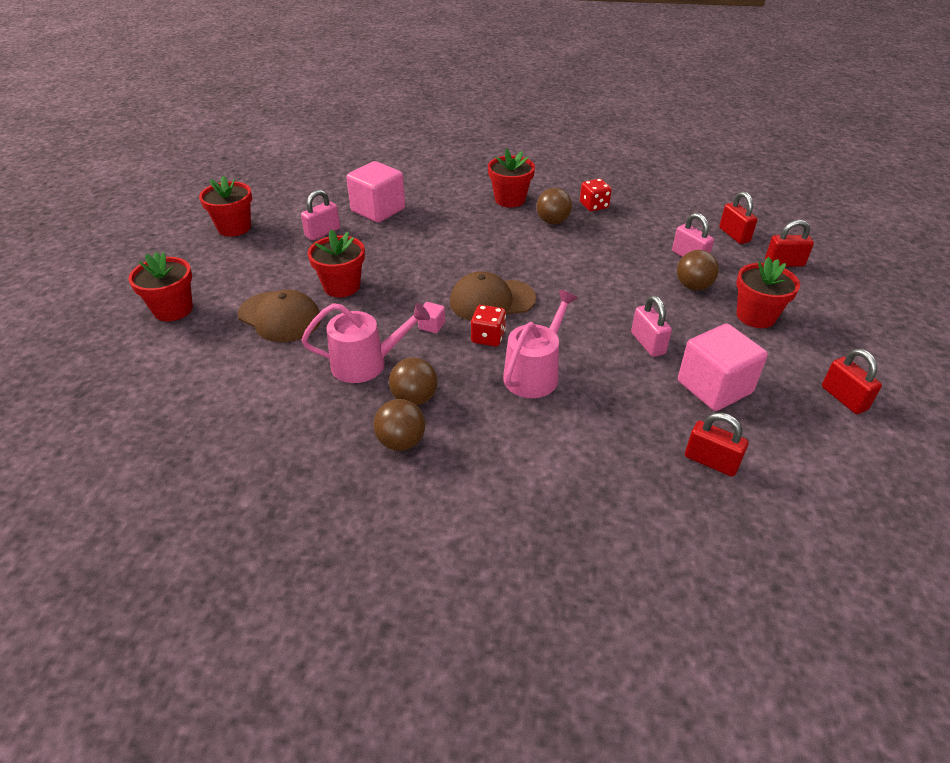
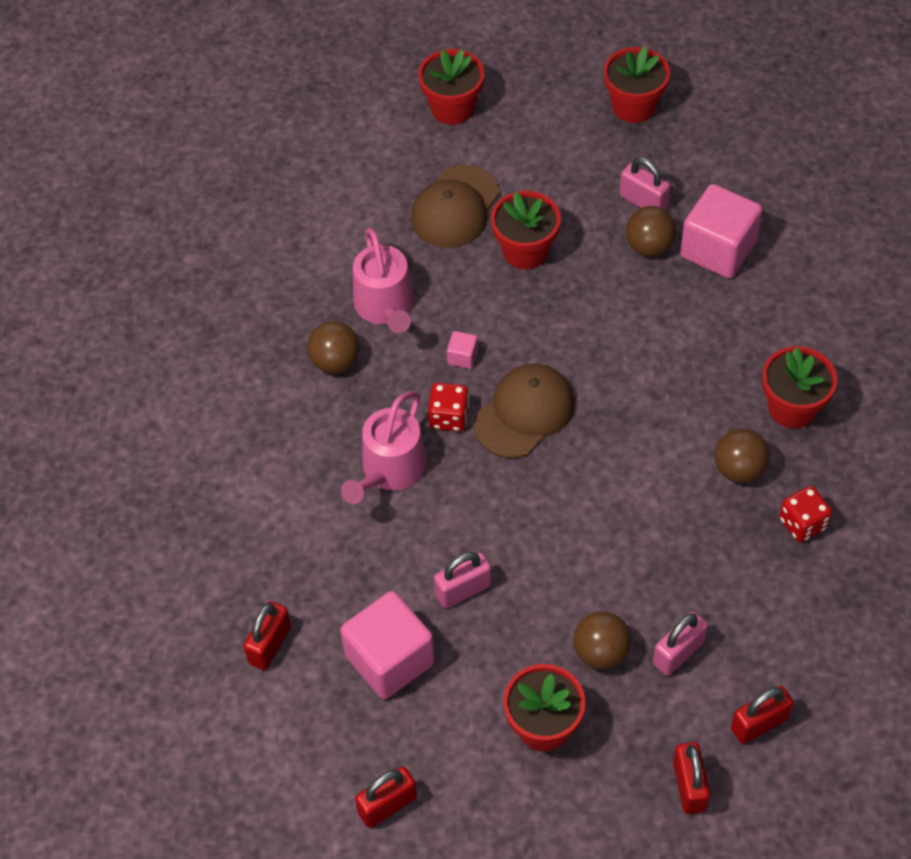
camera: 85 degrees right, 15 degrees up
(401, 442) = (272, 361): brown ball -> brown ball (649, 246)
(492, 300) = (524, 413): brown cap -> brown cap turned 60 degrees clockwise
(534, 373) = (390, 470): pink watering can -> pink watering can turned 90 degrees clockwise

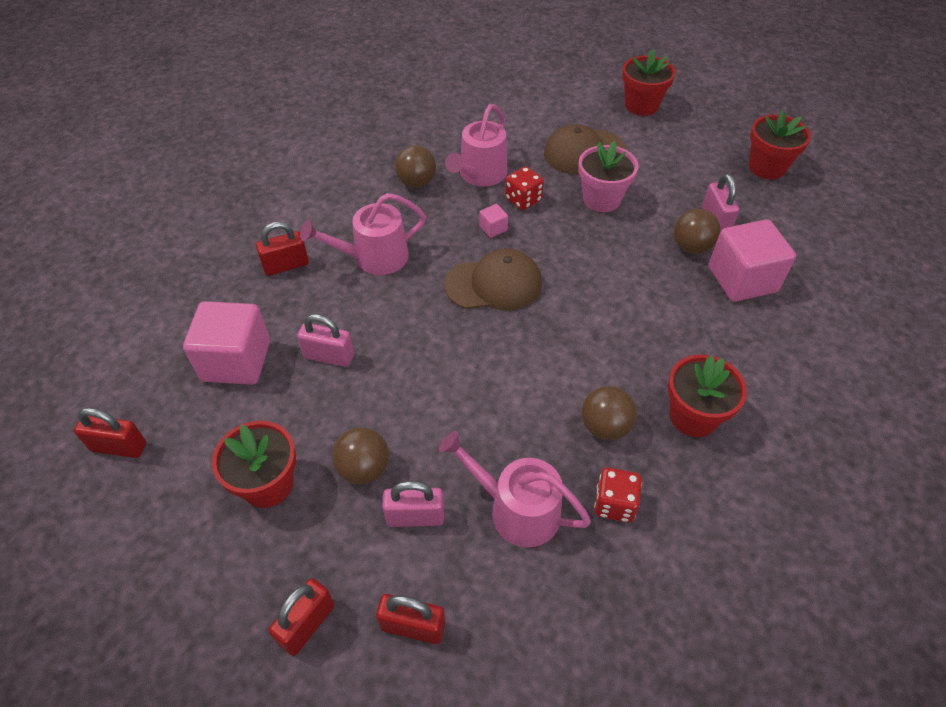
camera: 40 degrees right, 5 degrees down
(270, 645) = (188, 299): red padlock -> red padlock (286, 265)
(449, 417) = (444, 254): red dice -> red dice (523, 199)
(525, 251) = (601, 199): red flower pot -> pink flower pot
(742, 586) = (516, 510): none -> pink watering can

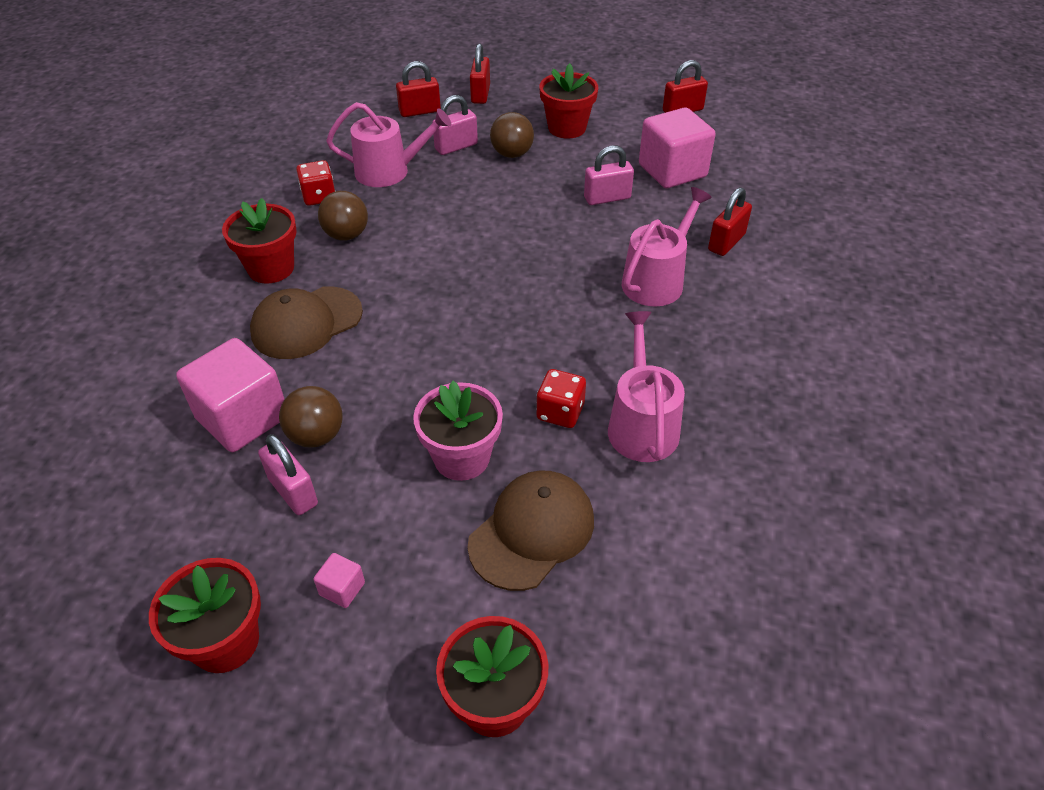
camera: 150 degrees right, 5 degrees down
(416, 183) = (704, 378): brown ball -> none
(493, 228) = (566, 360): pink cube -> pink cube (342, 589)
(494, 284) = (518, 303): brown cap -> brown cap (306, 323)

